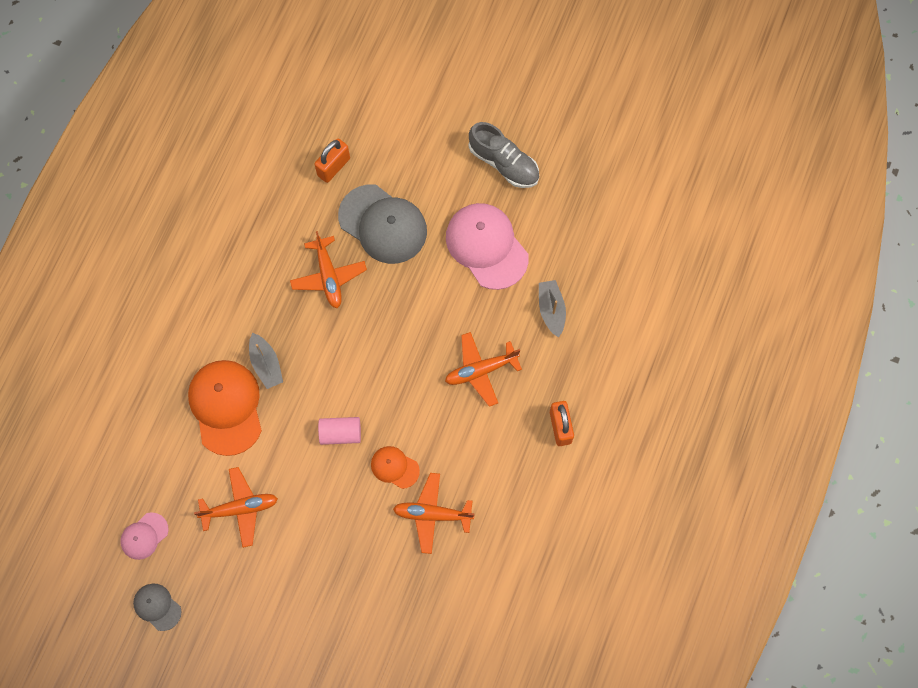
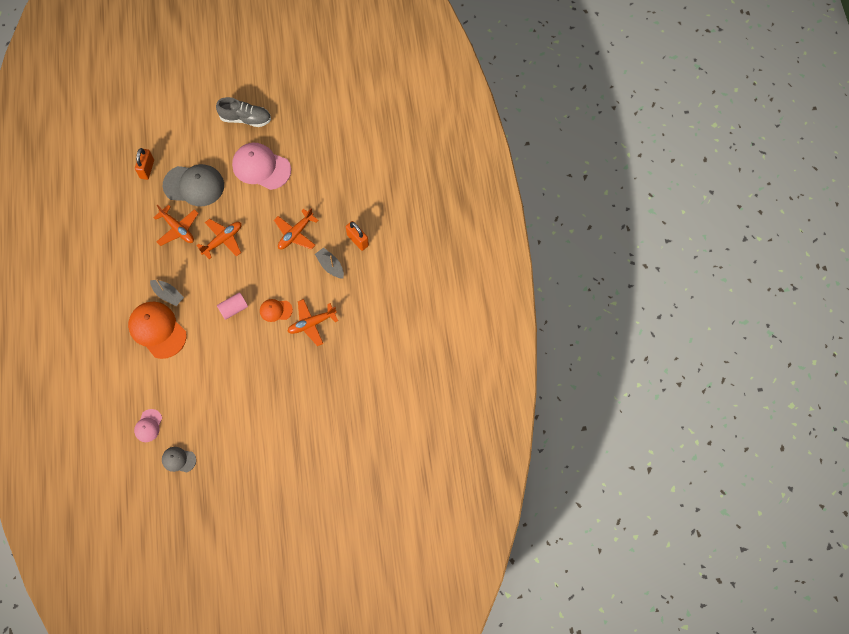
camera: 30 degrees left, 5 degrees down
(240, 508) = (197, 380): orange plane -> orange plane (223, 240)
(551, 310) = (317, 182): grey boat -> grey boat (330, 266)

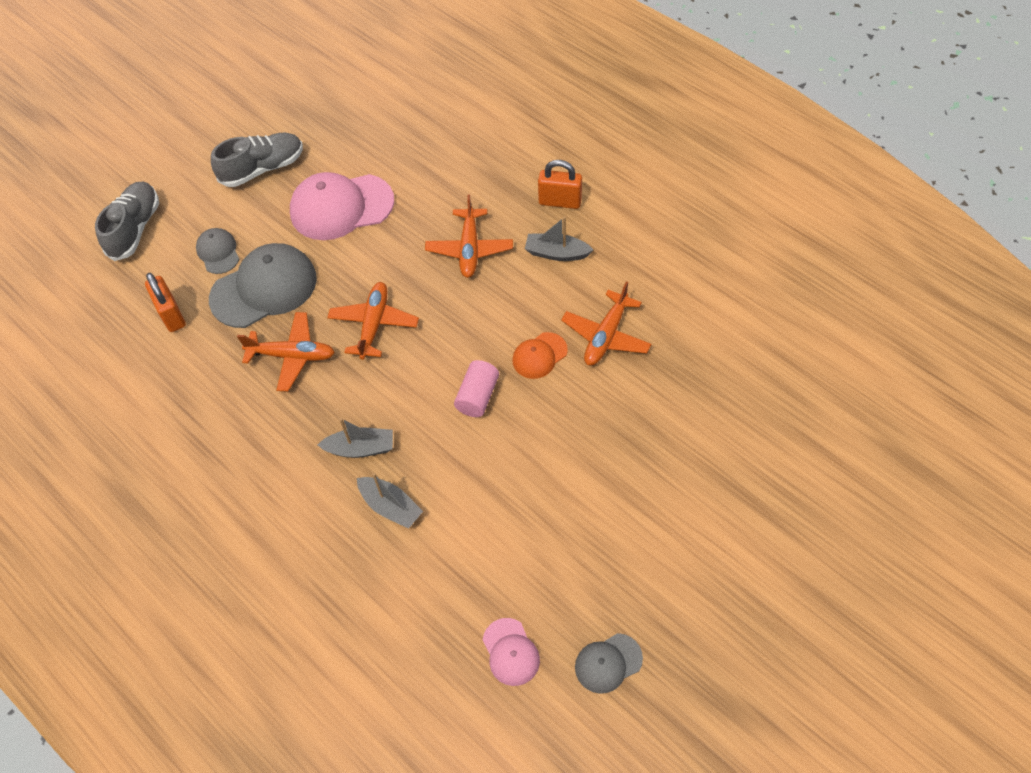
camera: 35 degrees left, 10 degrees down
(157, 330) = (391, 507): orange cap -> grey boat
(166, 110) = (135, 229): none -> grey shoe
(190, 151) = (218, 252): none -> grey cap

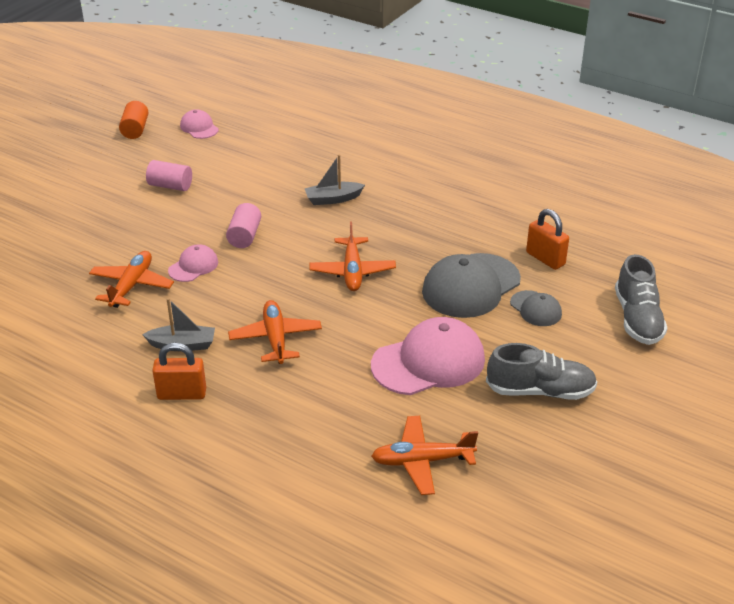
camera: 165 degrees right, 20 degrees down
(263, 169) = (540, 391): grey shoe -> grey shoe turned 135 degrees counterclockwise
(292, 356) = (417, 244): orange plane -> orange plane (422, 461)
(391, 507) = (298, 174): grey boat -> none
(539, 356) = (193, 266): orange cap -> pink cap
(559, 508) = (170, 186): none -> pink cylinder
(608, 663) = (135, 130): grey cap -> orange cylinder

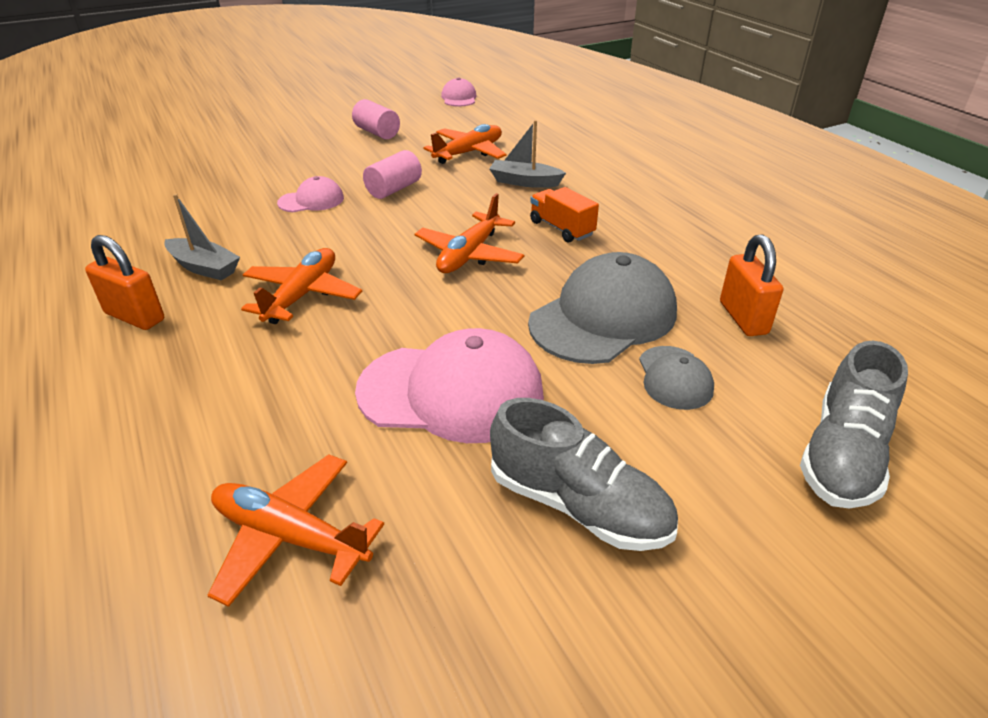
camera: 30 degrees right, 0 degrees up
(131, 286) = (234, 200): orange plane -> orange plane (469, 153)
(135, 130) = (401, 88): orange cylinder -> none
(393, 231) = (561, 228): none -> orange truck
(471, 286) = (603, 317): grey cap -> grey cap turned 150 degrees clockwise

